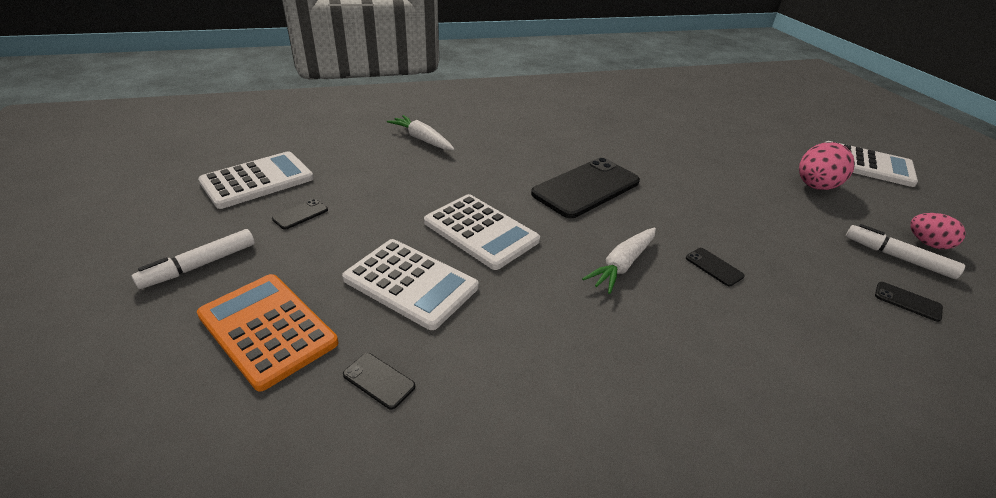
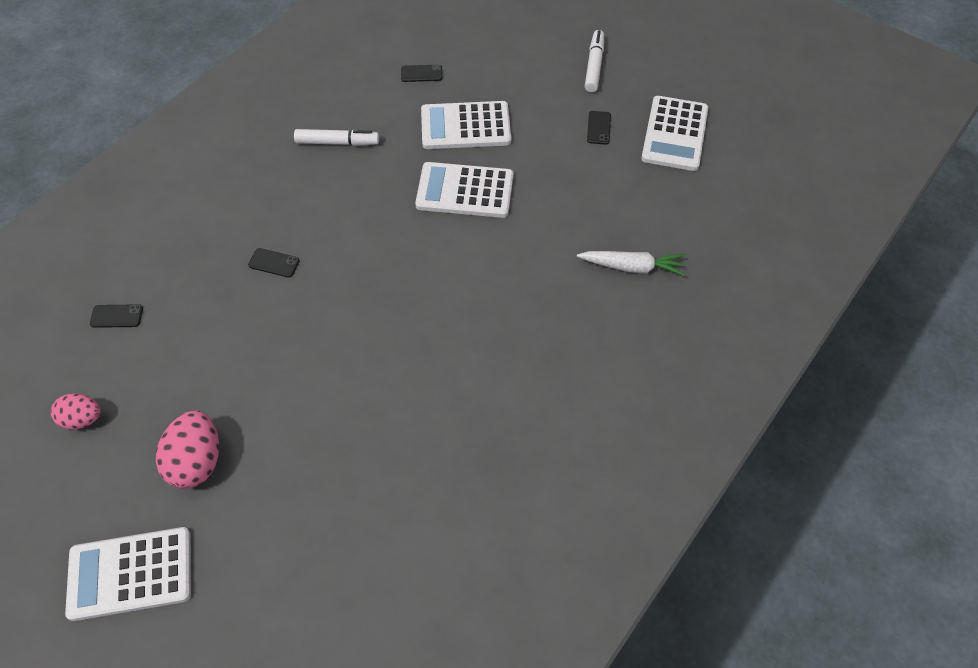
camera: 145 degrees right, 20 degrees up
(267, 329) = (505, 61): orange calculator -> none
(586, 188) = (425, 296): black phone -> none
(622, 265) = (343, 223): white carrot -> none
(897, 257) = (116, 375): white marker -> white marker (337, 142)

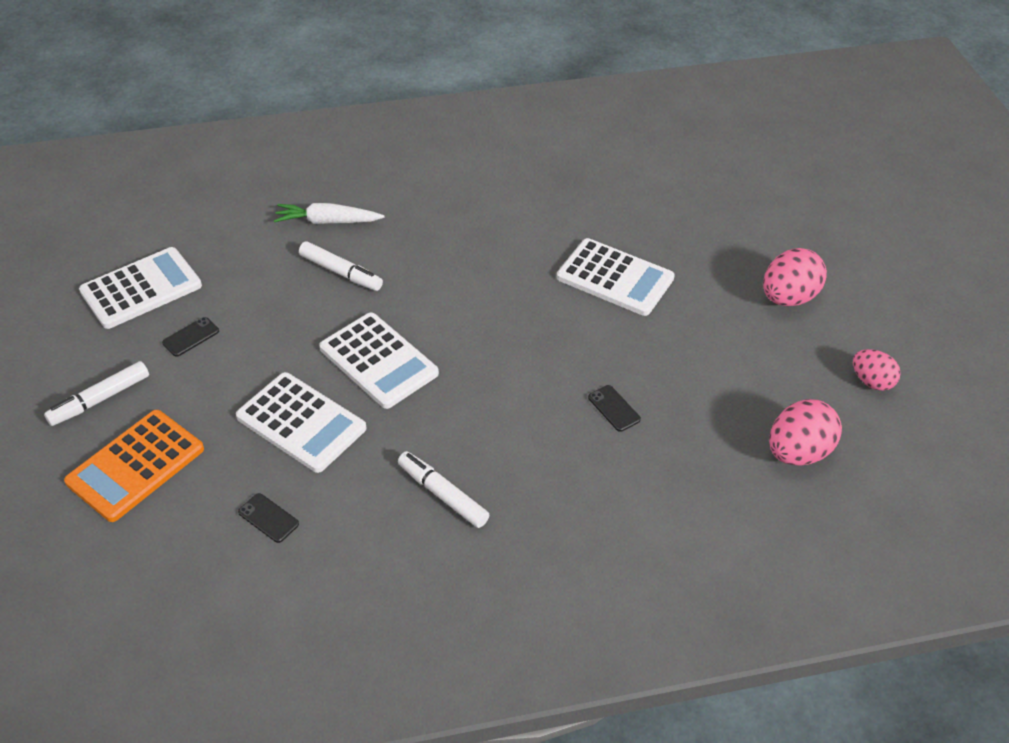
camera: 140 degrees left, 10 degrees down
(117, 316) = (798, 452): black phone -> pink egg
(130, 574) = (876, 261): white calculator -> white calculator (615, 278)
(524, 51) = (136, 466): none -> orange calculator
(568, 234) = (341, 272): none -> white marker
(632, 267) = (327, 221): white carrot -> white carrot turned 45 degrees counterclockwise

